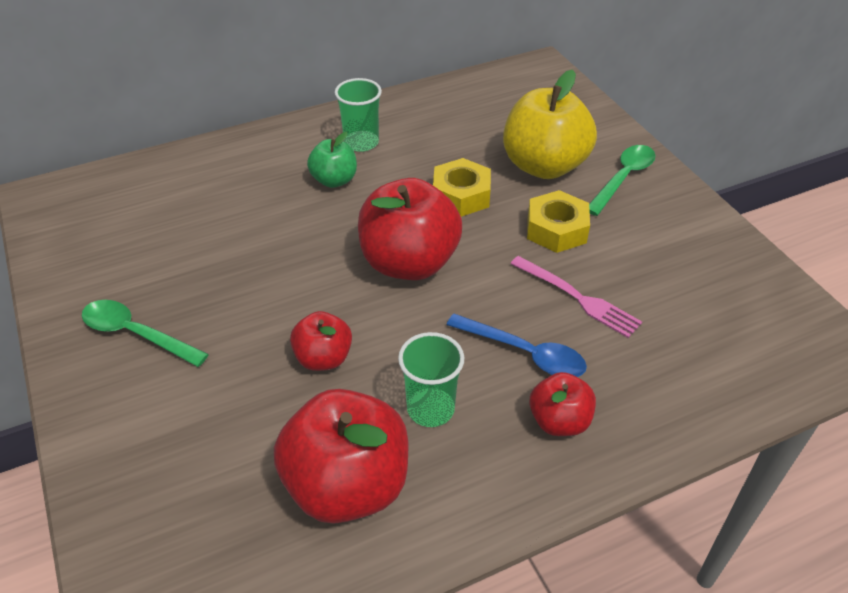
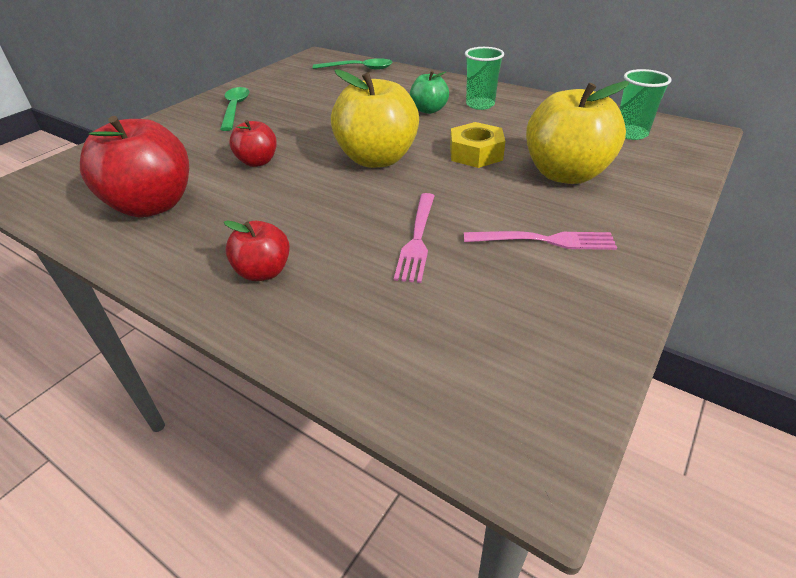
camera: 60 degrees right, 5 degrees down
(409, 263) = (377, 159): red apple -> yellow apple
(430, 409) = (238, 212): green cup -> green cup (631, 134)
(524, 353) = (327, 233): blue spoon -> none
(556, 229) = (491, 203): yellow nut -> none
(623, 178) = (612, 216): green spoon -> green spoon (358, 68)
(631, 228) = (546, 240): none -> pink fork

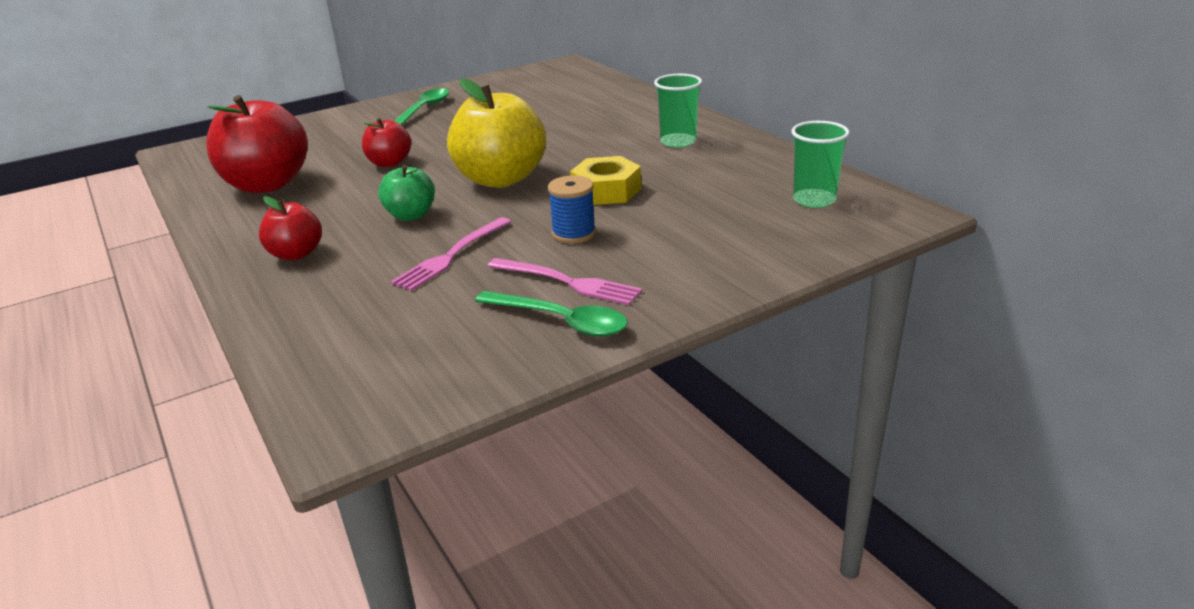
camera: 25 degrees right, 10 degrees down
(358, 68) = (593, 84): green spoon -> green spoon (561, 321)
(428, 110) = (613, 139): green apple -> green apple (411, 215)
(495, 195) = (574, 233): none -> blue spool
(565, 174) = (676, 227): yellow apple -> none

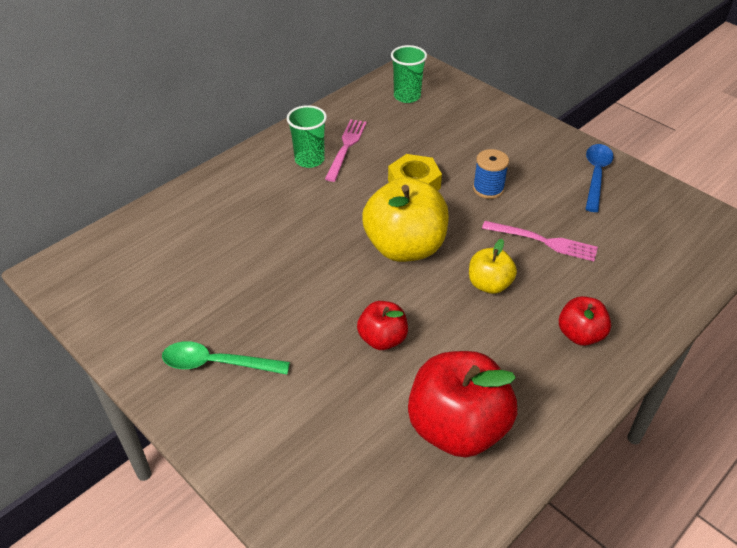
camera: 105 degrees left, 15 degrees up
(411, 215) = (489, 284): green apple -> yellow apple
(561, 321) = (596, 175): green spoon -> blue spoon
(569, 282) = (553, 179): pink fork -> pink fork (346, 147)

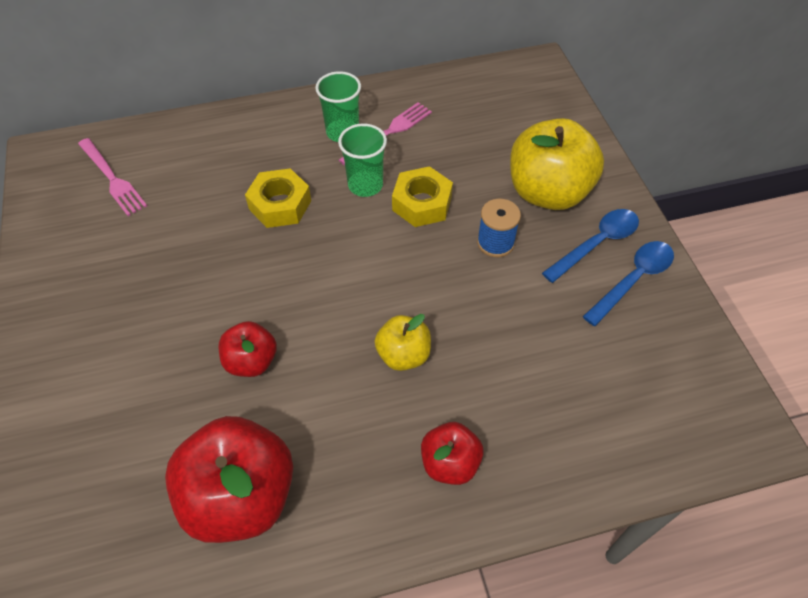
camera: 30 degrees right, 10 degrees up
(217, 363) = (94, 310): green spoon -> none
(305, 227) = (280, 205): none -> yellow nut
(405, 247) = (354, 271): yellow apple -> yellow apple (548, 192)
(407, 96) = (498, 97): green cup -> green cup (365, 185)
(544, 241) = (504, 333): pink fork -> pink fork (113, 179)
(554, 163) = (596, 244): none -> blue spoon

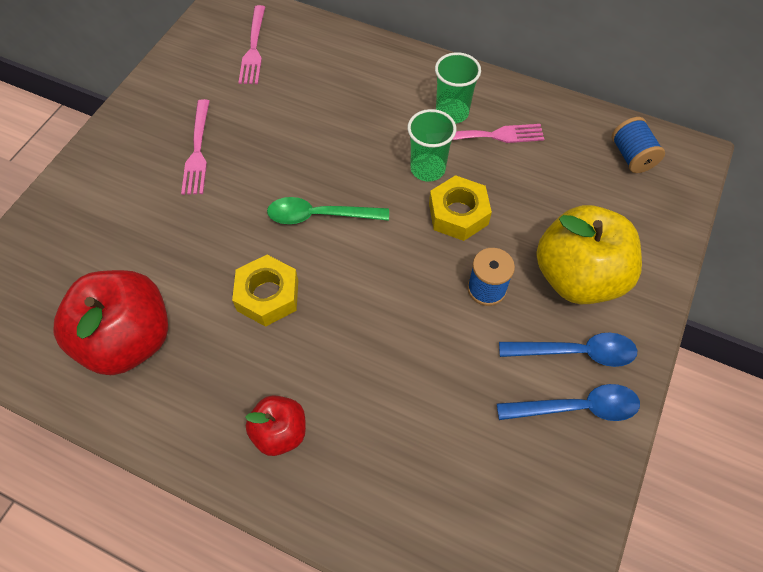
camera: 40 degrees right, 5 degrees up
(145, 295) = (197, 151): none -> pink fork
(251, 361) = (220, 250): red apple -> none
(280, 205) = (348, 143): yellow nut -> yellow nut (267, 295)
(313, 276) = (319, 215): none -> green spoon
(403, 355) = (326, 325): yellow apple -> none
(502, 88) = (631, 156): none -> blue spool

